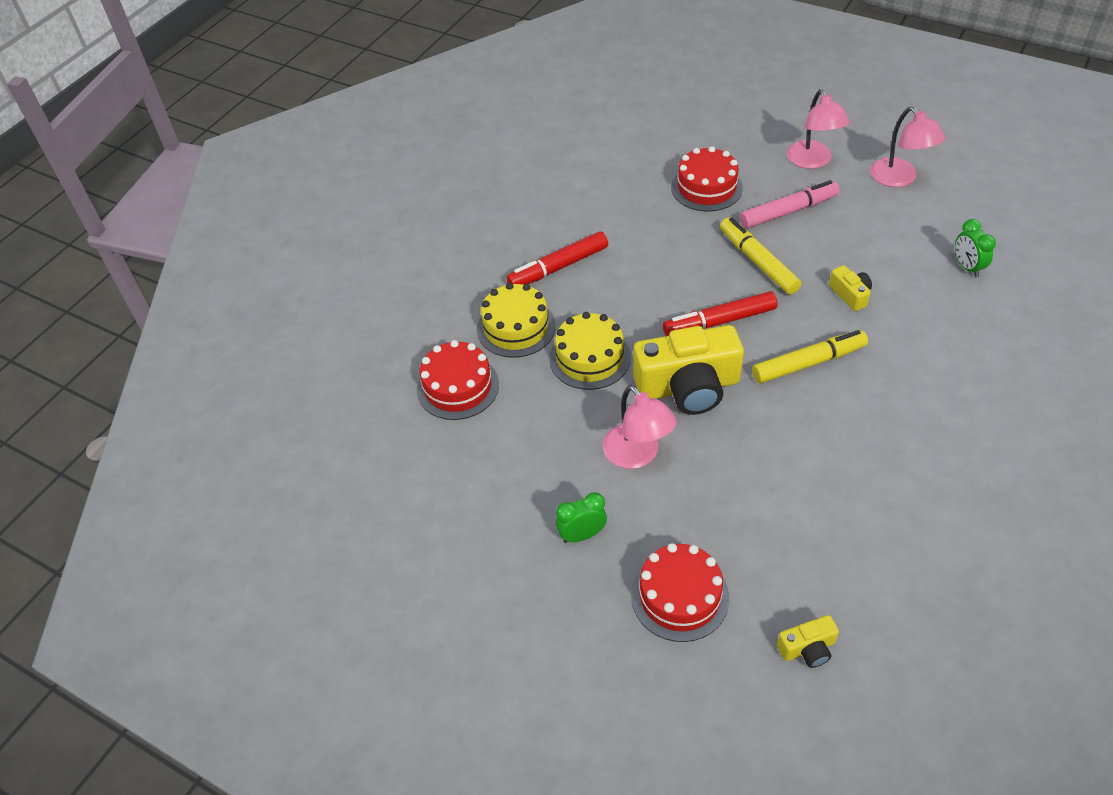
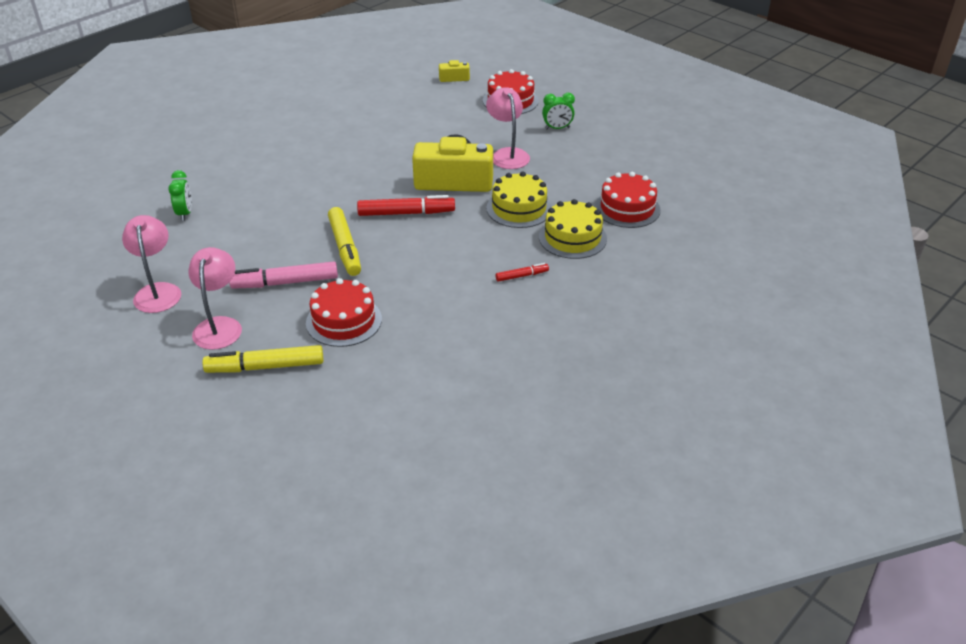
camera: 170 degrees left, 10 degrees down
(558, 267) = (522, 276): red marker -> red marker, size x0.52
(808, 363) = (360, 179): yellow marker -> yellow marker (265, 367)
(850, 295) = (292, 212): yellow camera -> none

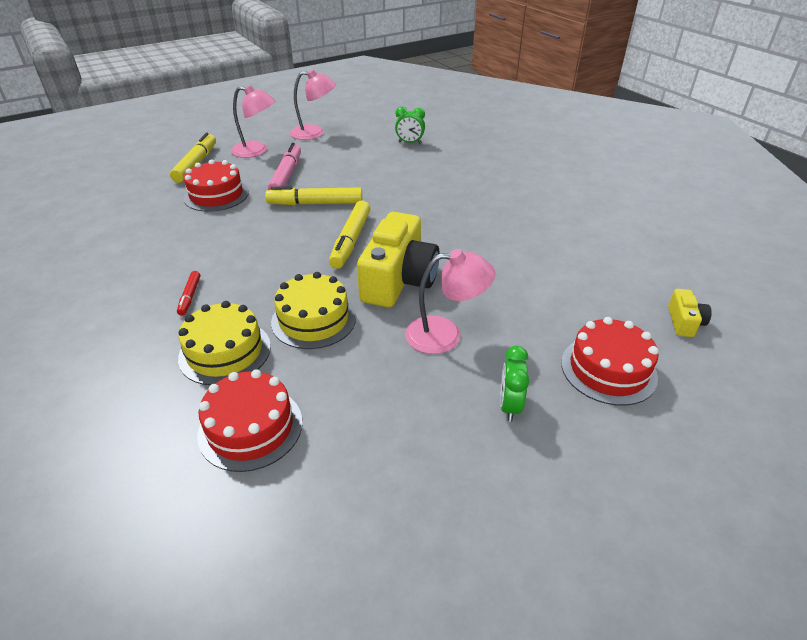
camera: 105 degrees right, 0 degrees up
(406, 213) = (351, 240): red marker -> yellow marker

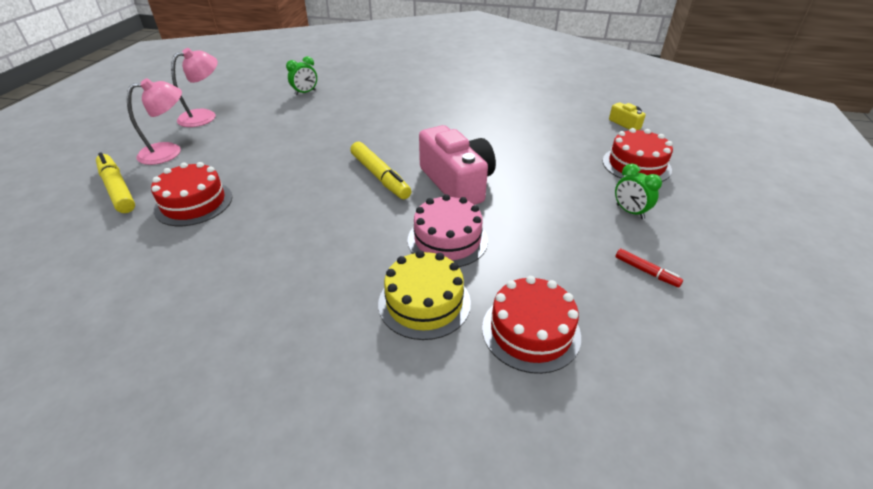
camera: 45 degrees left, 0 degrees up
(190, 296) = (320, 288): red marker -> red marker (646, 271)
(286, 175) = (238, 157): pink marker -> none
(313, 319) = (447, 240): yellow cake -> pink cake
(315, 203) = (304, 166): yellow marker -> none
(399, 280) = (457, 183): yellow camera -> pink camera
(445, 335) = (538, 197): pink lamp -> none

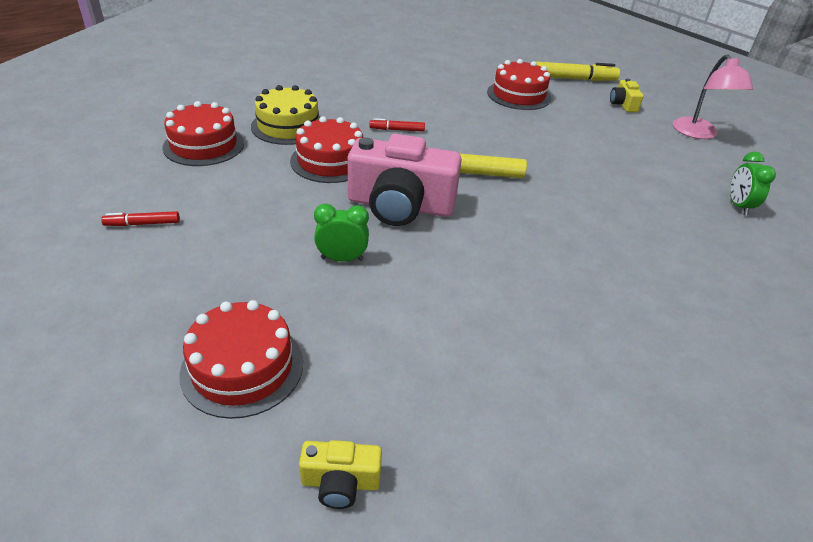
camera: 125 degrees right, 0 degrees up
(169, 152) = (623, 104): pink lamp -> yellow camera
(349, 235) = (397, 130): none -> red marker
(447, 240) = (330, 161): pink cake -> red cake
(630, 212) = (198, 278): green clock -> green clock (342, 259)

